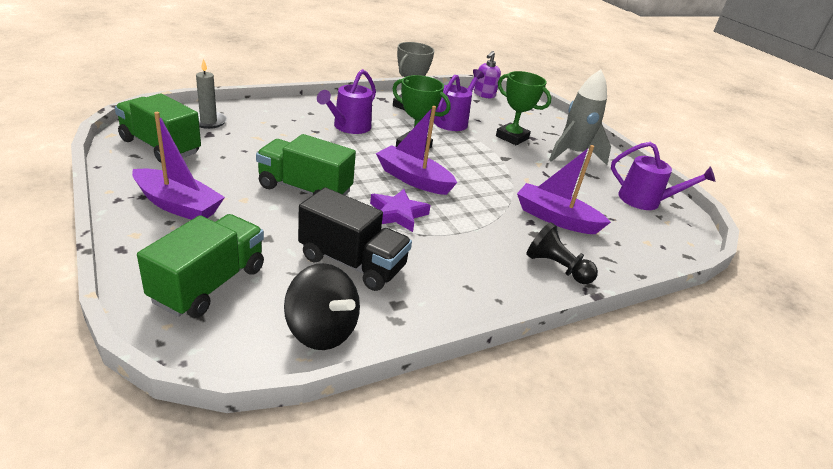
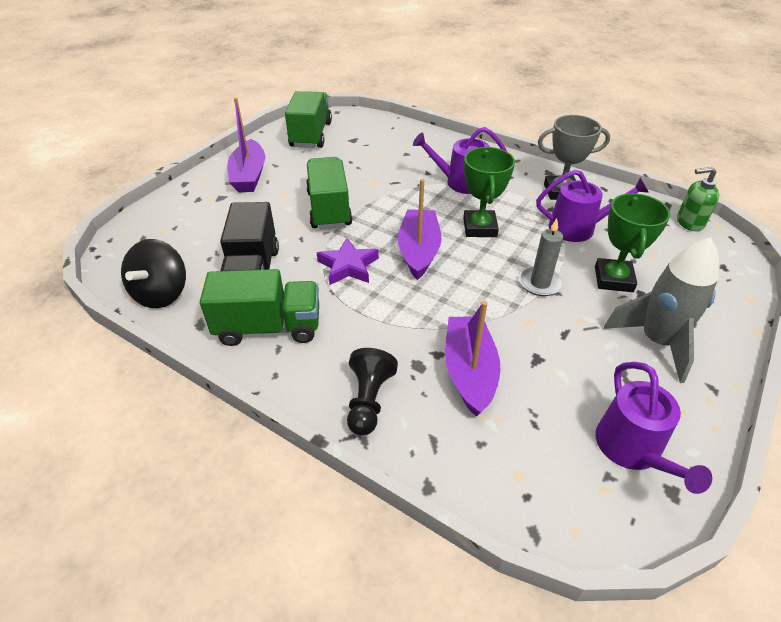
camera: 65 degrees right, 10 degrees up
(208, 121) = (370, 131): grey candle -> grey candle (540, 283)
(209, 284) = (175, 228): green truck -> green truck (269, 327)
(484, 95) = (689, 222): purple soap dispenser -> green soap dispenser

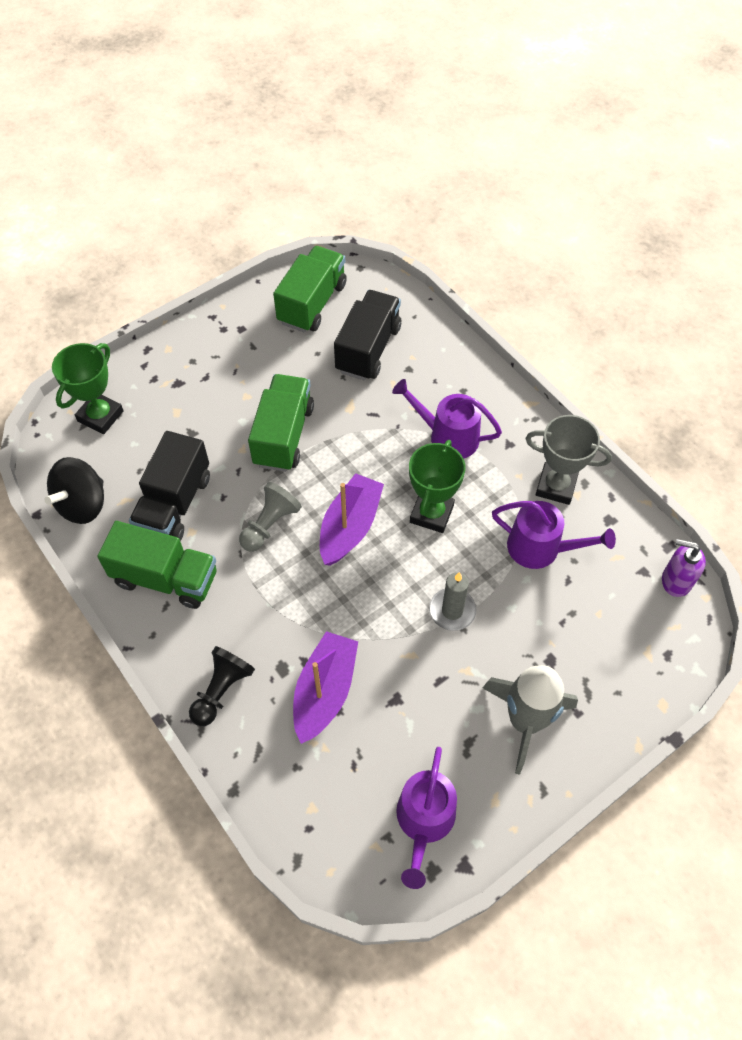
camera: 20 degrees right, 15 degrees up
(249, 175) = (218, 356): purple boat -> none
(348, 266) = (270, 525): purple star -> grey pawn
(368, 149) = (368, 349): none -> black truck
(613, 279) = (533, 631): green trophy -> green trophy (100, 416)
(689, 222) = (676, 580): green soap dispenser -> purple soap dispenser

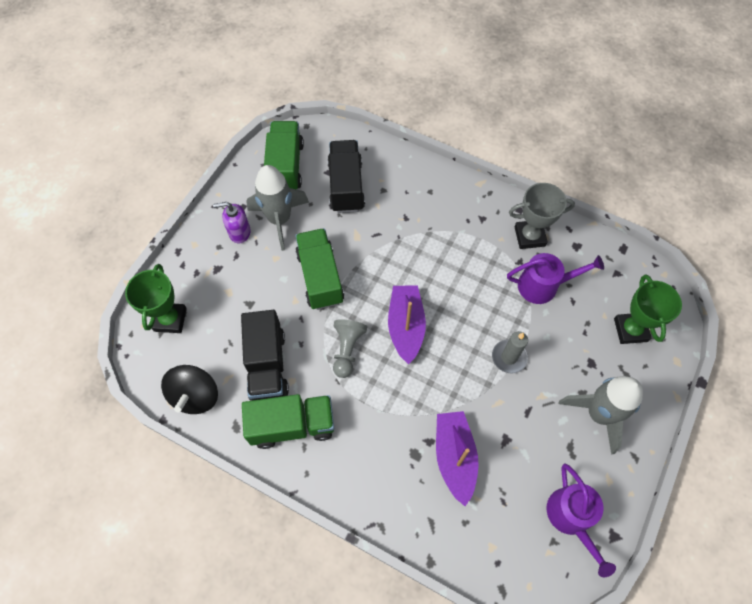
camera: 25 degrees left, 5 degrees up
(221, 690) = (381, 492): black pawn -> none
(273, 357) = (279, 220): none -> grey rocket
(431, 513) = (457, 292): green trophy -> green trophy (630, 330)
(448, 437) = (438, 230): purple watering can -> none
(676, 580) = (640, 271): purple soap dispenser -> purple soap dispenser (239, 232)

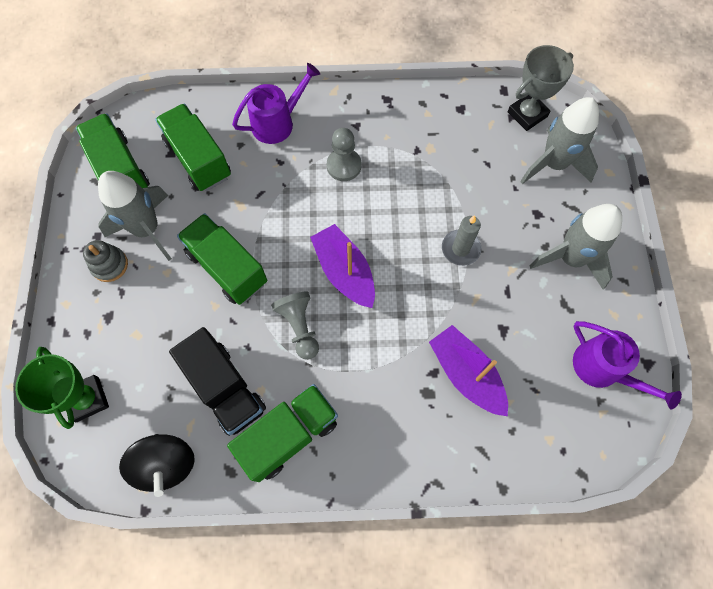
camera: 30 degrees left, 5 degrees up
(239, 232) = (109, 265): purple soap dispenser -> grey stacking toy
(346, 186) = (198, 159): black truck -> green truck
(453, 245) = (344, 166): none -> grey pawn
(529, 236) = (412, 121): grey trophy -> grey trophy (527, 114)
(543, 286) = (452, 163): purple watering can -> purple watering can (277, 123)
(630, 330) = (553, 164): green trophy -> grey rocket

